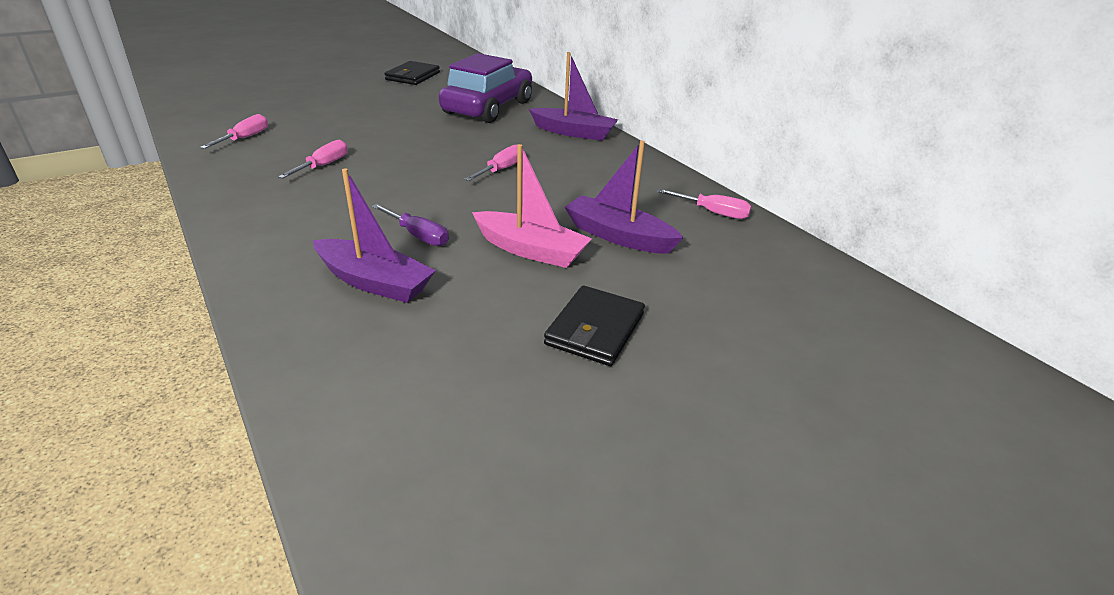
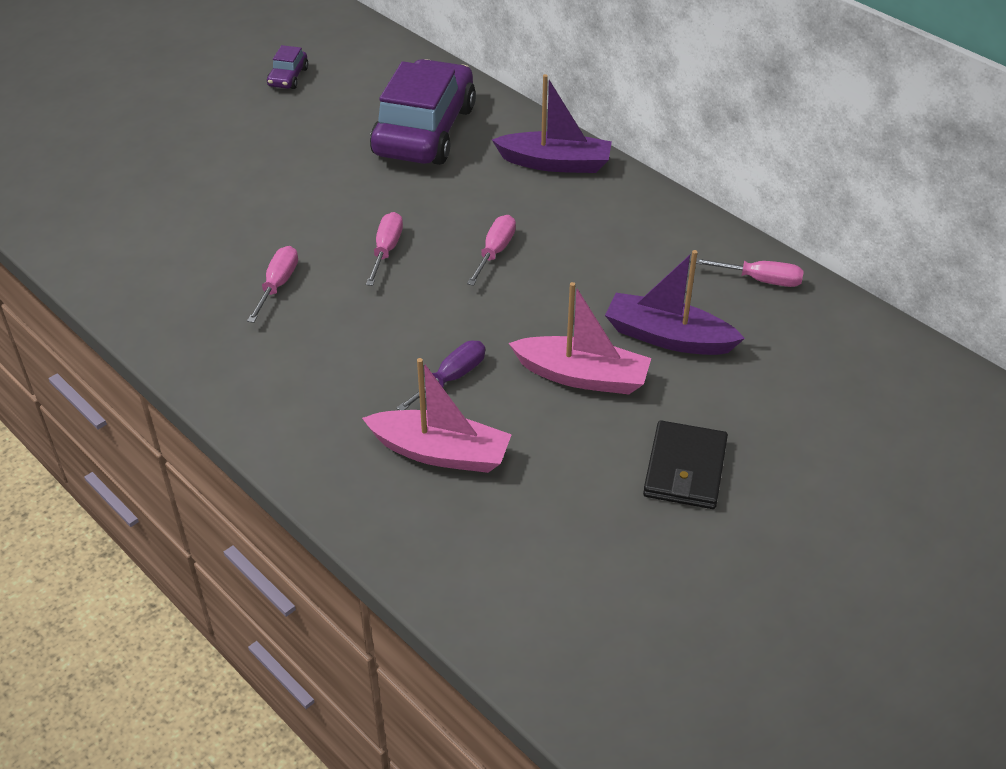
camera: 10 degrees left, 10 degrees up
(244, 138) = (146, 253): pink screwdriver -> pink screwdriver (386, 250)
(374, 282) = (441, 452): purple boat -> pink boat
(413, 76) = (288, 77): black wallet -> purple car
(417, 235) = (451, 378): purple screwdriver -> purple screwdriver turned 75 degrees counterclockwise

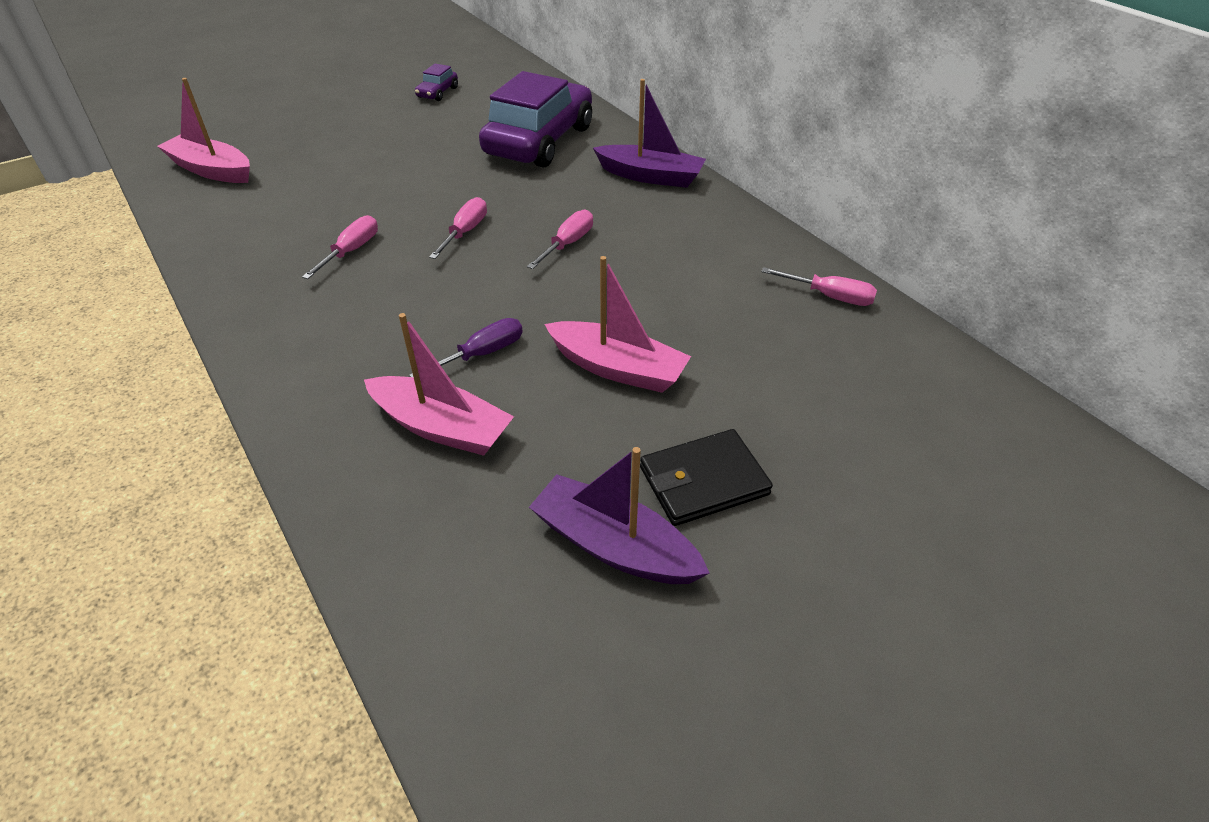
camera: 10 degrees right, 0 degrees up
(79, 205) = (212, 170): none -> pink boat
(668, 337) = (719, 340): purple boat -> purple boat (614, 546)
(685, 469) = (703, 481): black wallet -> black wallet turned 45 degrees clockwise

